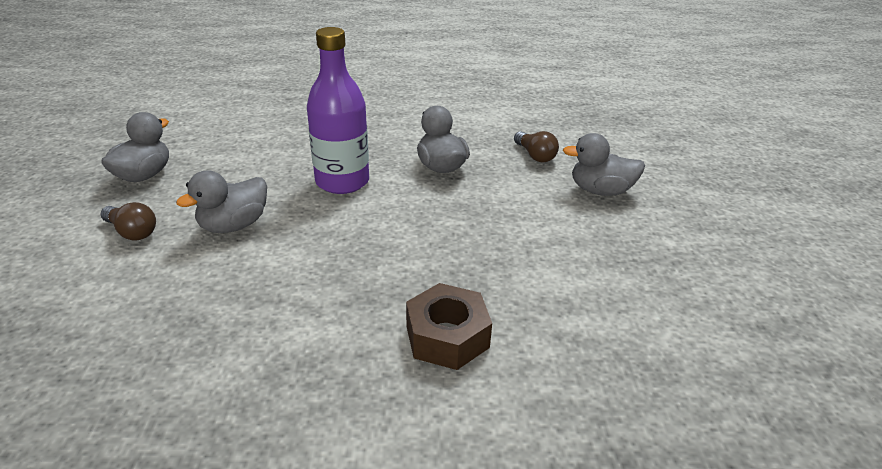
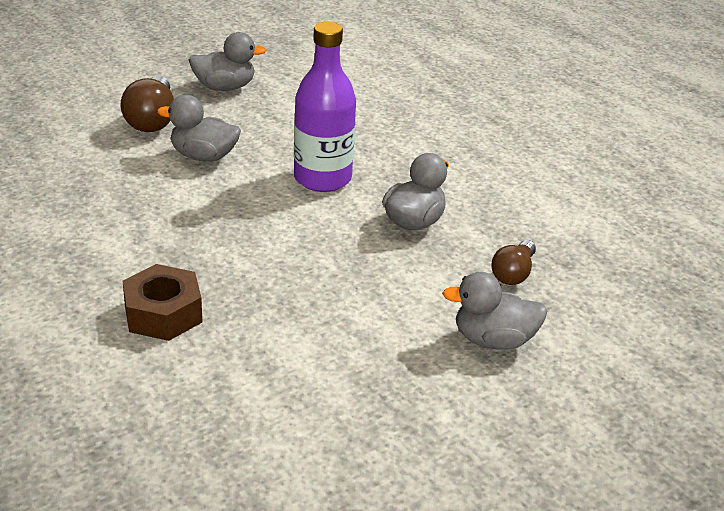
camera: 55 degrees right, 0 degrees up
(132, 232) = (152, 120): brown light bulb -> brown light bulb, size x1.58
(600, 191) = (493, 340): grey duck -> grey duck turned 60 degrees counterclockwise

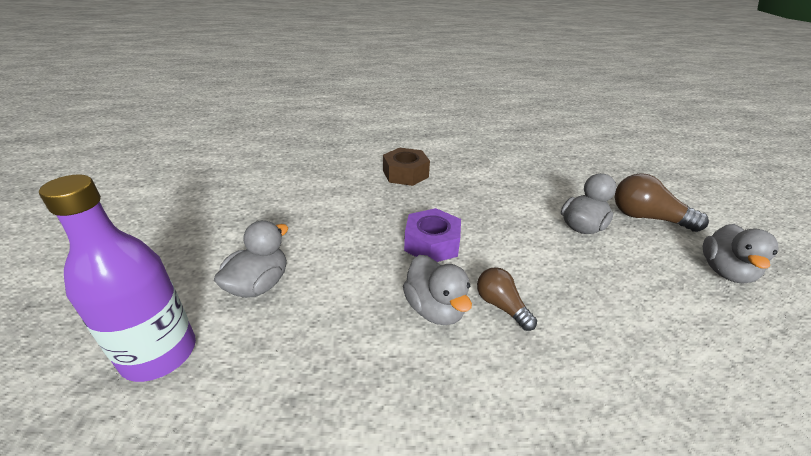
camera: 120 degrees right, 0 degrees up
(320, 246) = (432, 244): none -> purple nut
(322, 178) = (531, 278): purple bottle -> purple bottle (159, 353)
(513, 273) = (314, 342): brown light bulb -> brown light bulb (501, 306)

